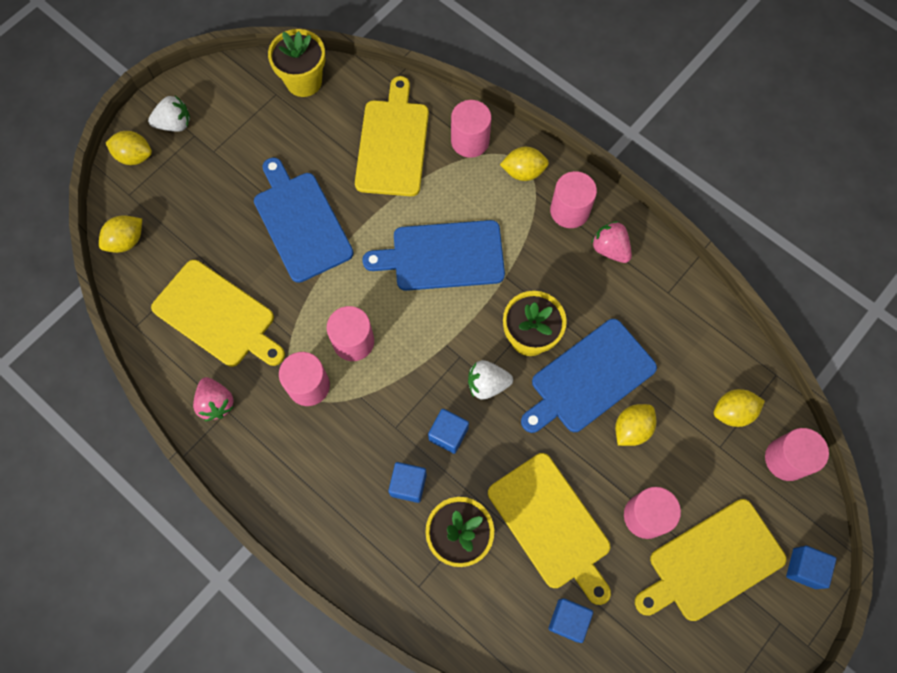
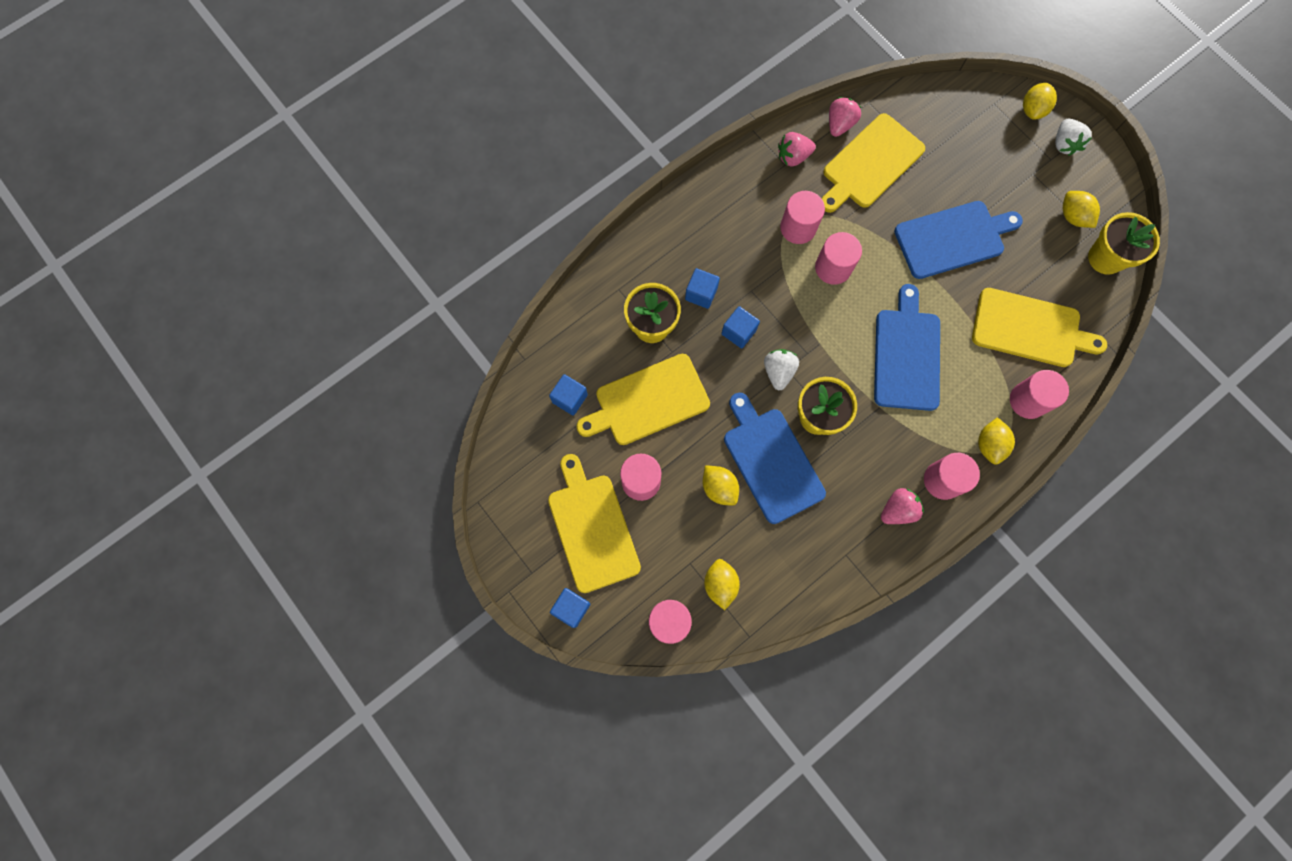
camera: 100 degrees right, 5 degrees up
(126, 241) = (948, 99): yellow lemon -> yellow lemon (1073, 216)
(168, 355) = (839, 124): none -> pink strawberry

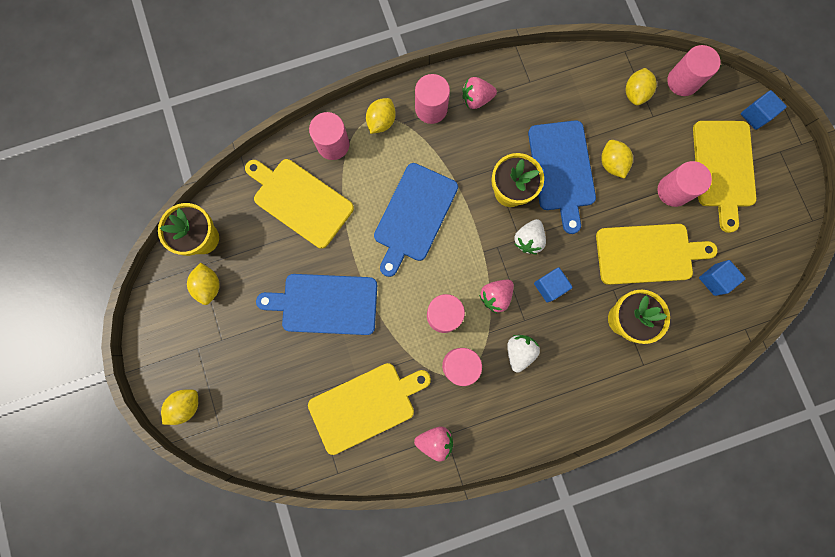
camera: 160 degrees left, 5 degrees up
(701, 293) = (570, 333): blue cube -> none
(839, 124) = (376, 459): pink strawberry -> pink strawberry (495, 296)
(1064, 144) = (177, 359): white strawberry -> white strawberry (519, 352)

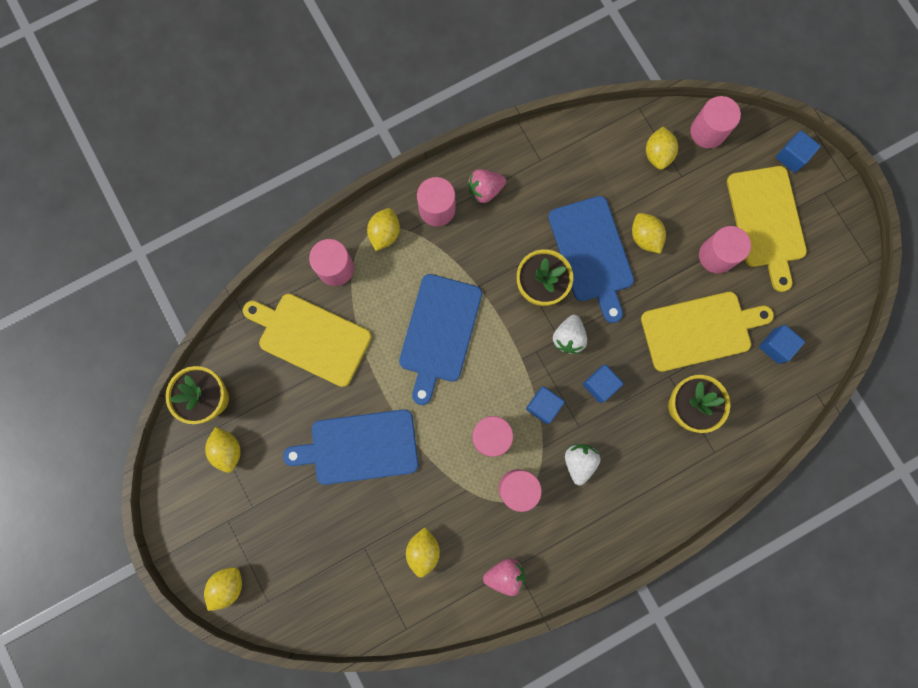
camera: 10 degrees left, 0 degrees up
(365, 405) = (423, 550): yellow cutting board -> yellow lemon
(495, 296) = (543, 406): pink strawberry -> blue cube

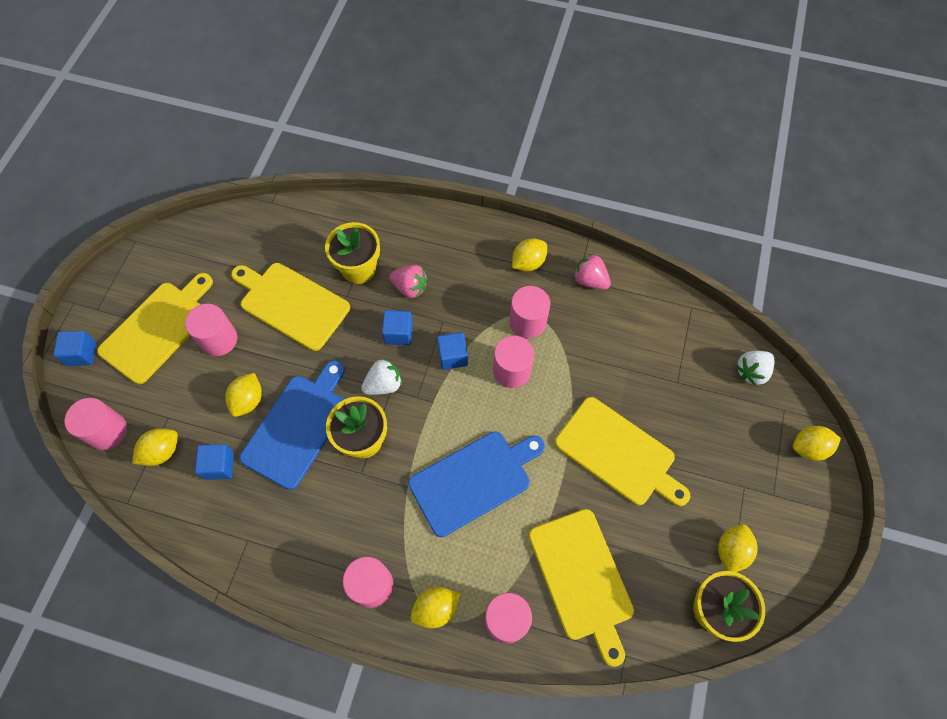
camera: 135 degrees left, 15 degrees down
(359, 447) = (618, 453): blue cutting board -> yellow cutting board
(423, 550) = (634, 343): yellow lemon -> yellow lemon (528, 263)
(485, 190) = (317, 561): pink strawberry -> pink strawberry (410, 287)
(579, 462) = (467, 300): white strawberry -> white strawberry (751, 371)
(775, 346) = (258, 250): blue cube -> blue cube (219, 465)

